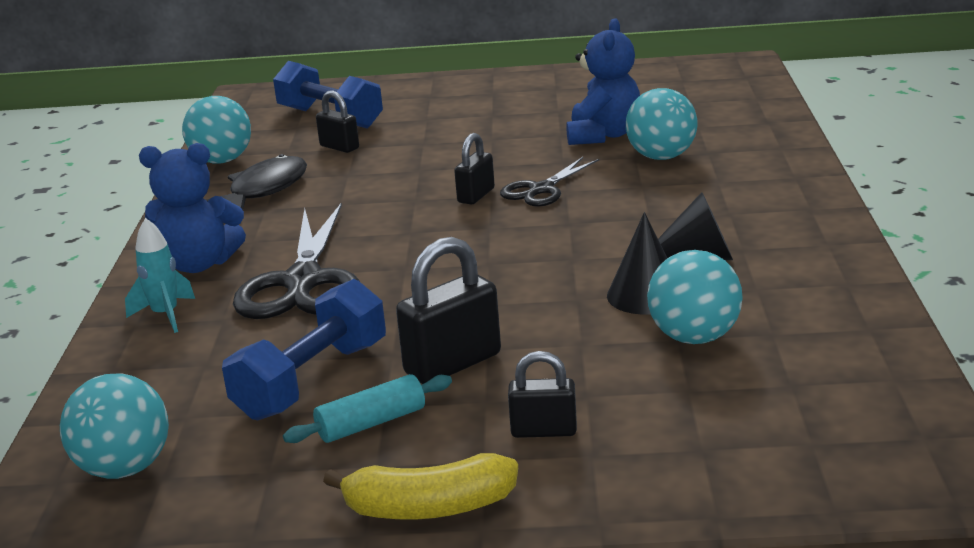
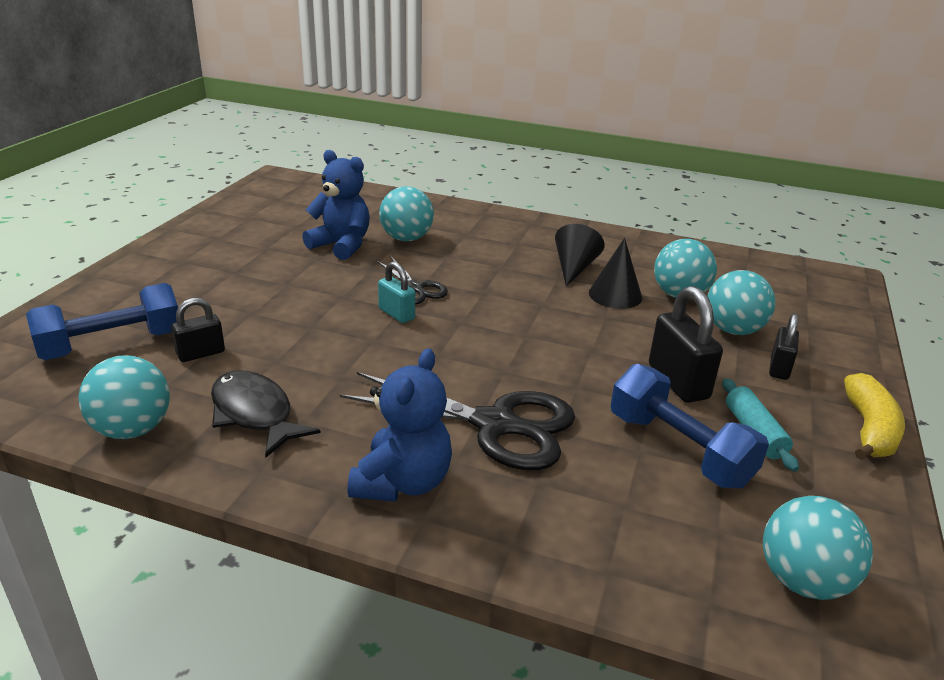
camera: 75 degrees left, 5 degrees up
(165, 315) = (508, 520): turquoise rocket -> none
(476, 195) = (396, 314): black padlock -> turquoise padlock
(625, 387) = (733, 330): none -> turquoise ball

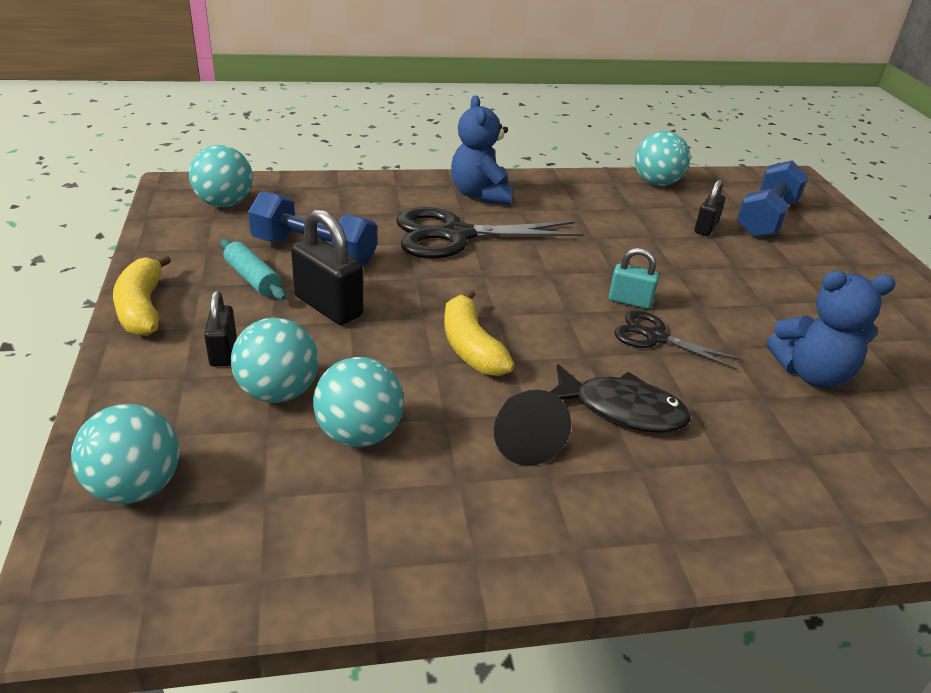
camera: 150 degrees right, 5 degrees up
(255, 414) = (609, 205): black fish -> black fish (621, 409)
(406, 238) = (772, 417): turquoise ball -> turquoise ball (136, 487)
(568, 319) = (471, 347): none -> yellow banana
(615, 295) = (441, 404): black cone -> none

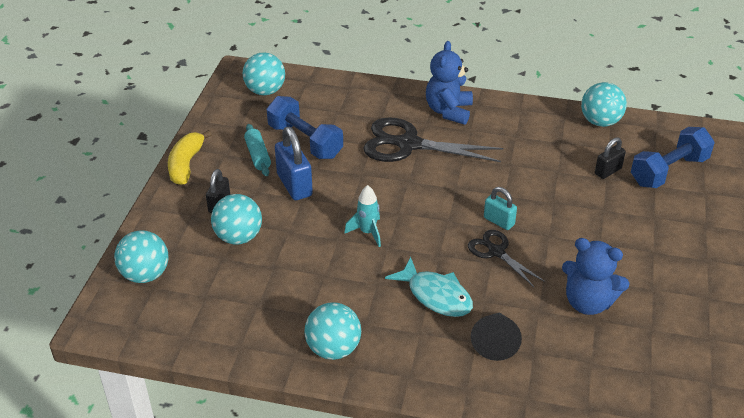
camera: 25 degrees right, 5 degrees up
(328, 306) = (294, 185): black padlock -> blue padlock
(359, 434) = (271, 273): turquoise ball -> turquoise ball (333, 349)
(471, 347) = (367, 232): yellow banana -> turquoise rocket
(523, 439) = (362, 299): black cone -> black cone (495, 342)
(621, 409) = (436, 295): black fish -> turquoise fish

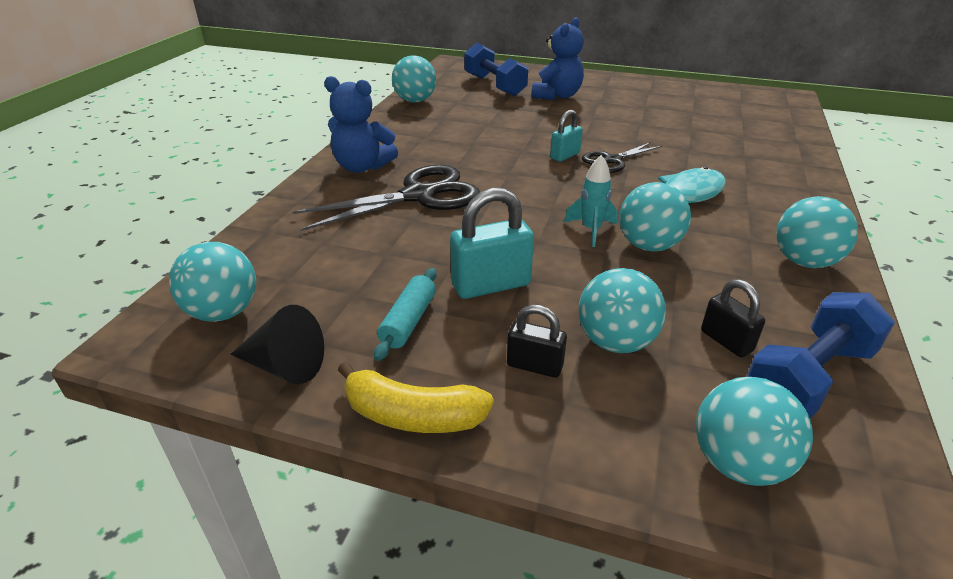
camera: 85 degrees left, 5 degrees down
(258, 155) = (408, 321): turquoise rolling pin -> turquoise rolling pin turned 60 degrees counterclockwise
(294, 185) = (491, 285): blue padlock -> turquoise padlock
(305, 141) = (386, 273): blue dumbbell -> blue dumbbell (808, 378)
(348, 262) = (648, 245): none -> turquoise ball
(407, 144) = (419, 195): black scissors -> black scissors turned 135 degrees counterclockwise
(495, 342) = (741, 171): black cone -> black cone (284, 366)
(588, 302) = (671, 129): blue teddy bear -> blue teddy bear (557, 96)
(608, 171) = (491, 105): black padlock -> black padlock (726, 341)

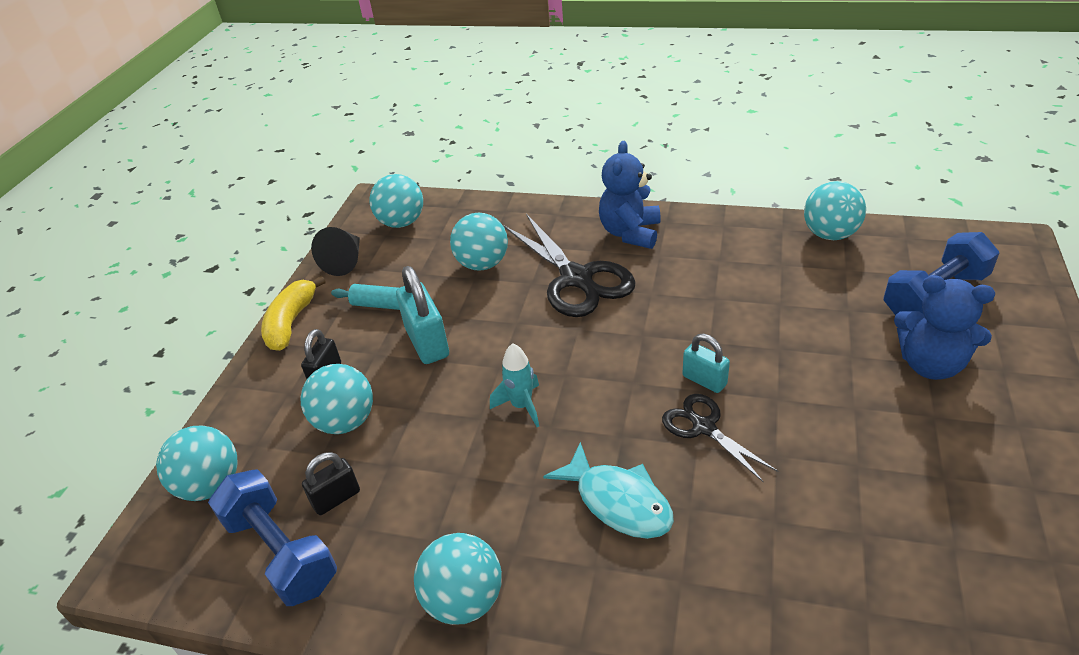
camera: 90 degrees right, 5 degrees up
(648, 245) = (493, 452): turquoise ball -> turquoise ball (482, 264)

